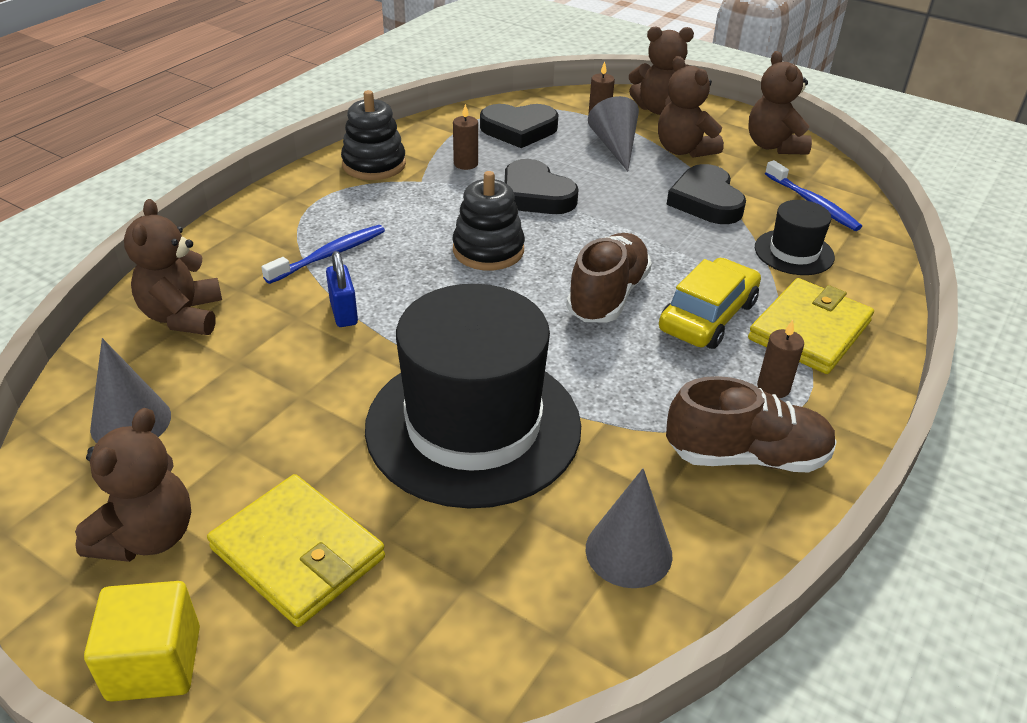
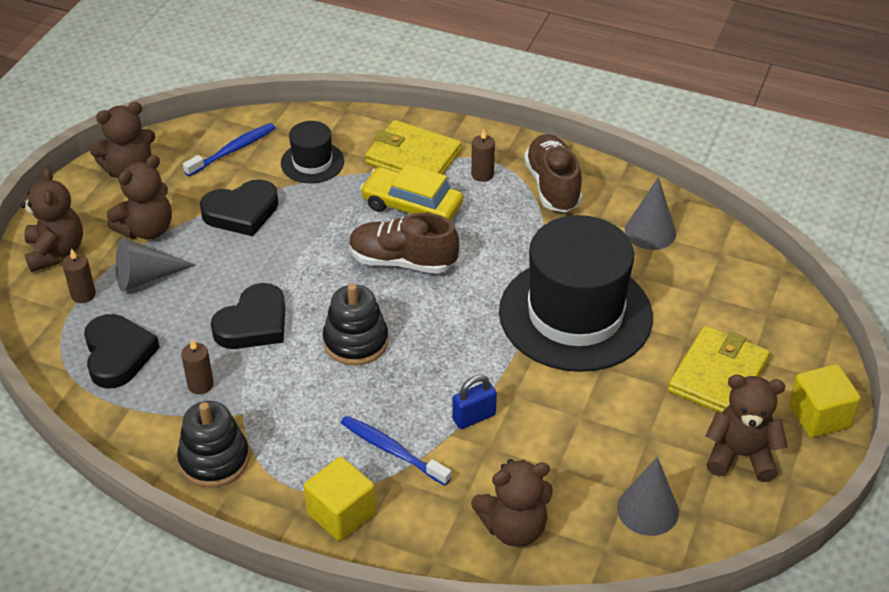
camera: 100 degrees left, 5 degrees up
(273, 219) = (341, 513): none -> yellow cube

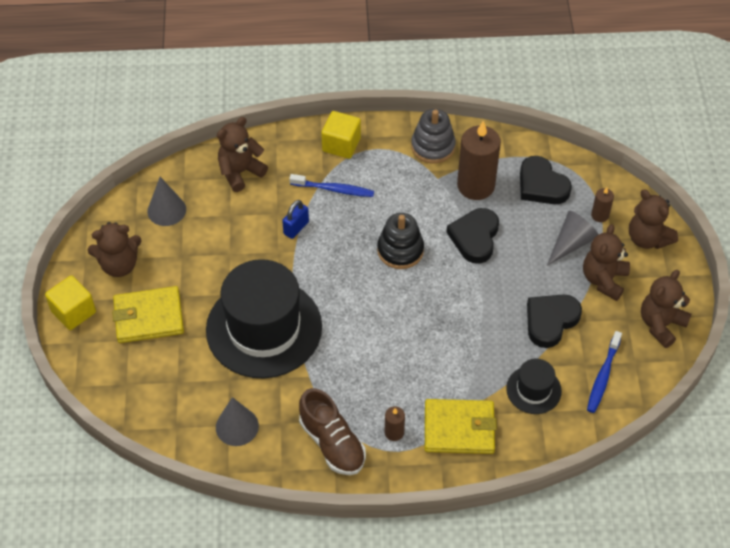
camera: 155 degrees right, 10 degrees up
(200, 385) = (476, 185): brown candle -> brown candle, size x2.16
(214, 460) = (433, 146): black stacking toy -> grey stacking toy
(402, 261) = (407, 324): brown shoe -> none
(412, 206) = (430, 377): yellow car -> none
(718, 375) = (149, 317): yellow wallet -> yellow wallet turned 75 degrees clockwise

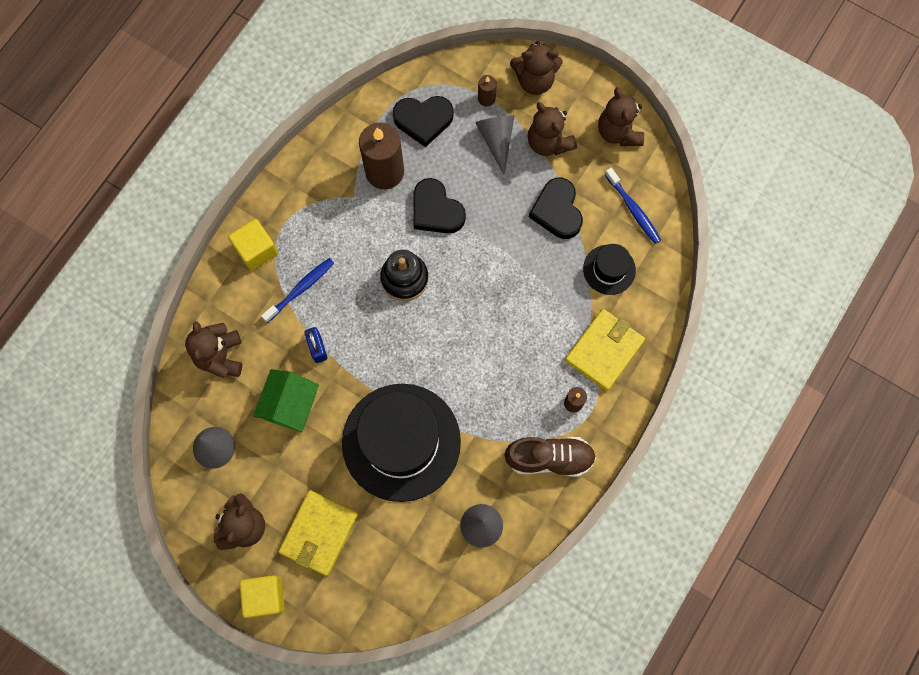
camera: 55 degrees left, 20 degrees up
(236, 238) = (290, 405): none -> green house
(433, 146) = (317, 177): grey stacking toy -> none

